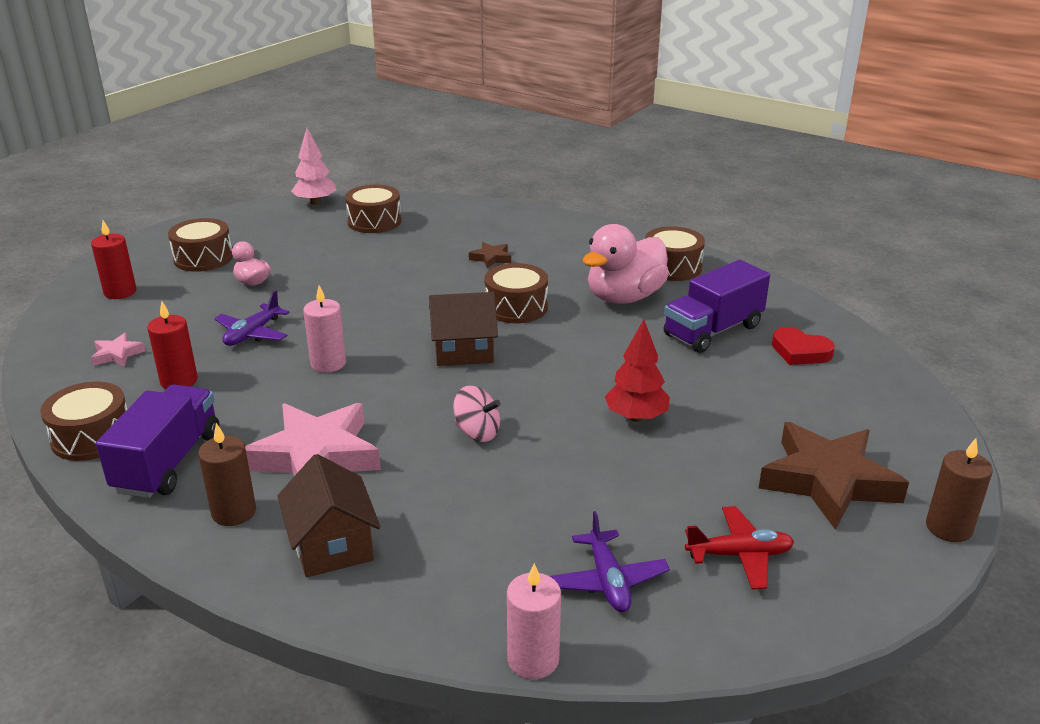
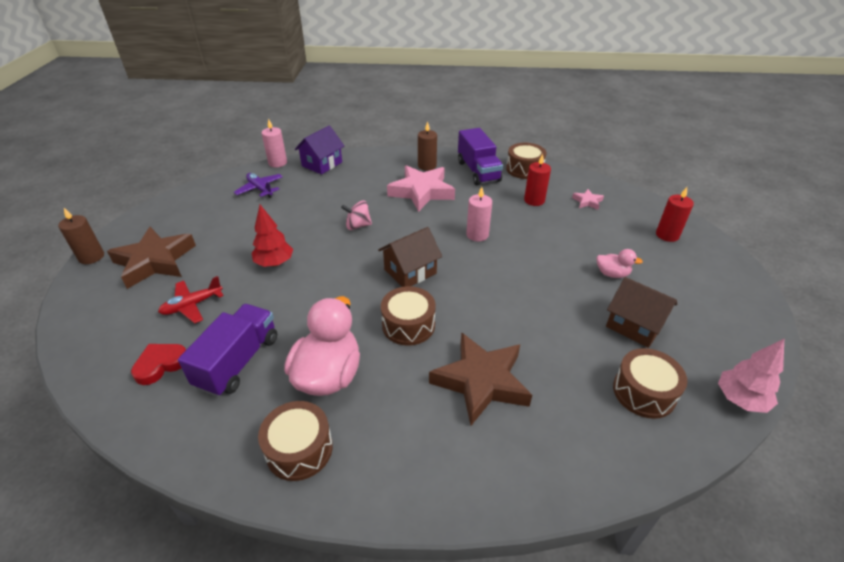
camera: 150 degrees right, 10 degrees up
(203, 258) = (681, 282): brown drum -> none
(252, 334) = (545, 237): purple plane -> none
(332, 545) = (377, 168): brown house -> brown house (634, 325)
(433, 609) = (322, 164): none -> purple house
(491, 258) = (481, 381): brown star -> brown star, size x2.27
(739, 555) = (204, 214): red plane -> red plane (192, 305)
(800, 351) = (161, 364): red heart -> red heart turned 45 degrees counterclockwise

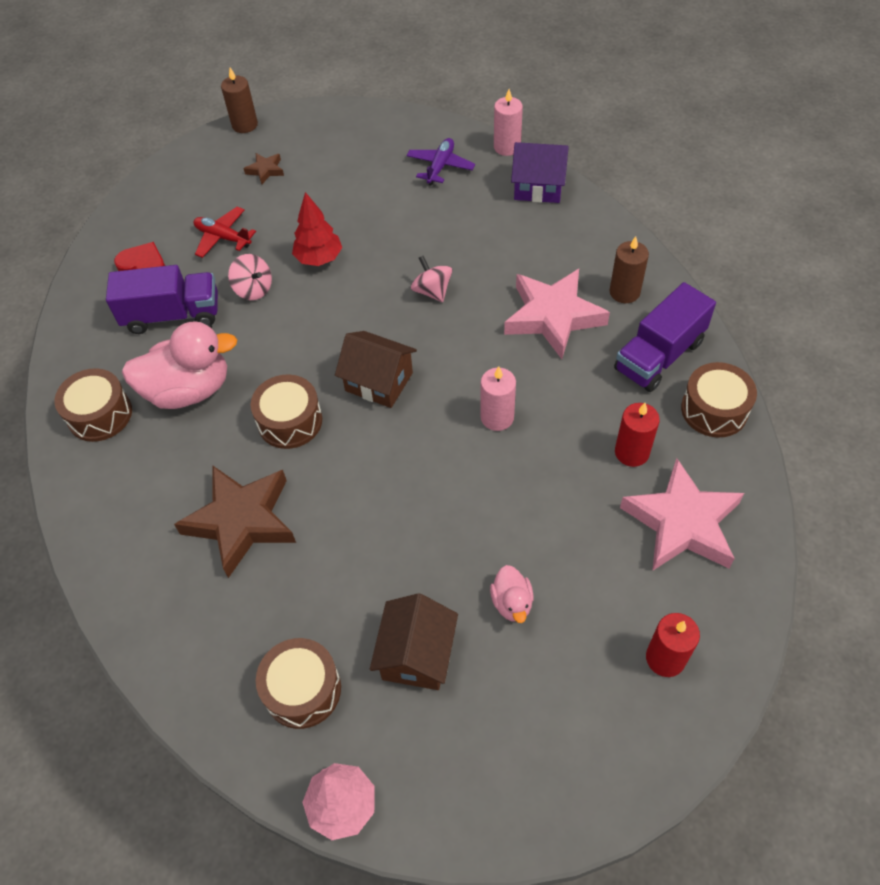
camera: 65 degrees right, 15 degrees up
(155, 261) = (265, 170): brown star -> brown star, size x0.44
(265, 305) = (253, 289): none -> pink spinning top
(587, 202) = (682, 523): pink star -> pink star, size x2.27

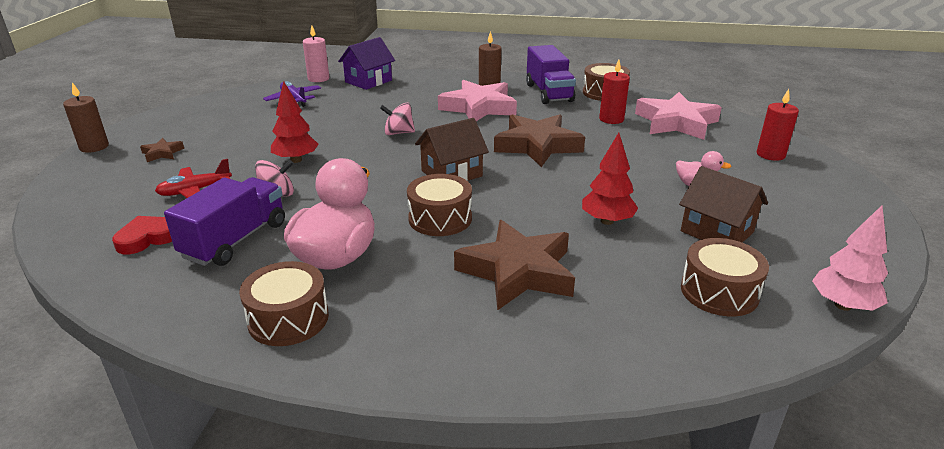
camera: 60 degrees left, 25 degrees down
(373, 550) = (607, 221): none -> red tree
(497, 417) = (537, 145): pink candle -> brown star

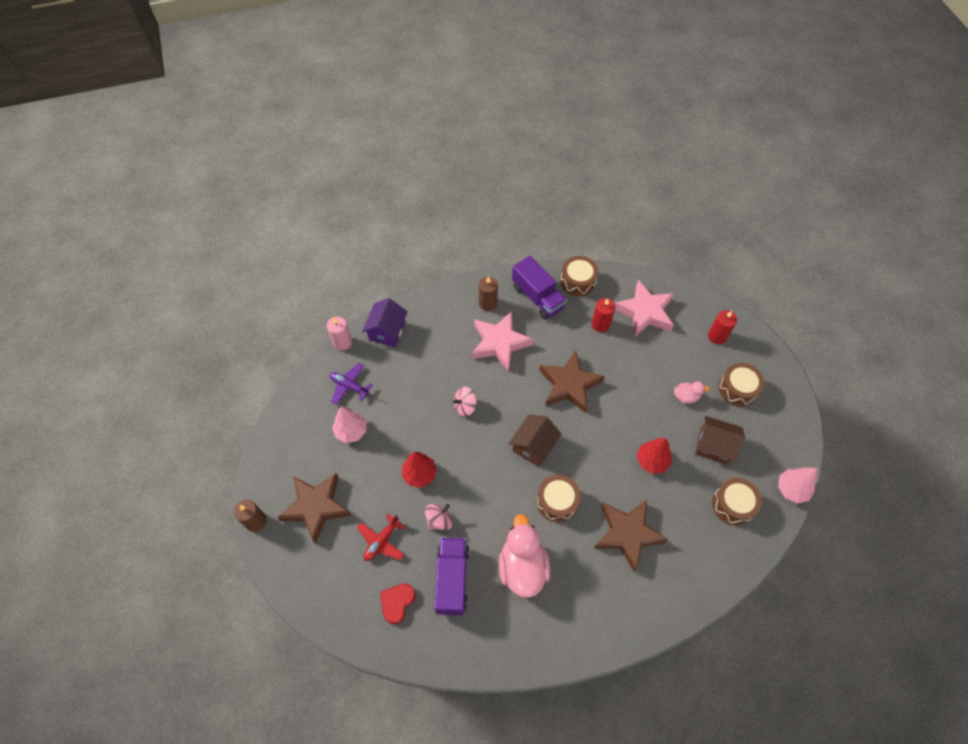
camera: 25 degrees left, 30 degrees up
(162, 153) = (316, 507): brown star -> brown star, size x2.27
(261, 121) = (351, 431): none -> pink tree
(288, 319) = (535, 630): brown drum -> brown drum (737, 389)

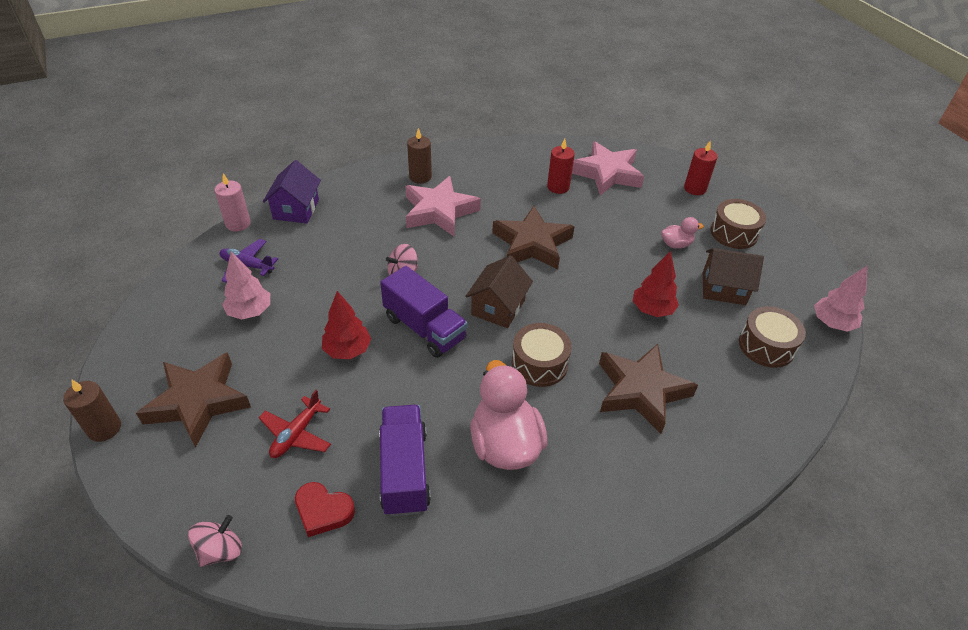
camera: 10 degrees left, 15 degrees down
(397, 603) = (323, 511): red heart -> red heart turned 90 degrees counterclockwise
(439, 520) = (379, 400): pink spinning top -> pink spinning top (220, 550)
(538, 297) = (479, 168): purple truck -> purple truck (424, 328)
(578, 281) = (524, 152): brown drum -> none

